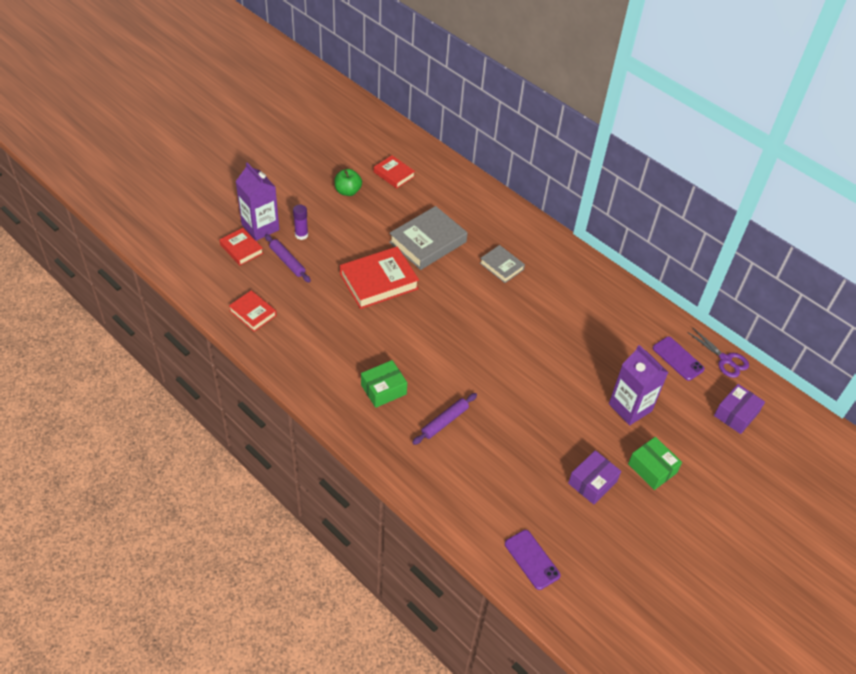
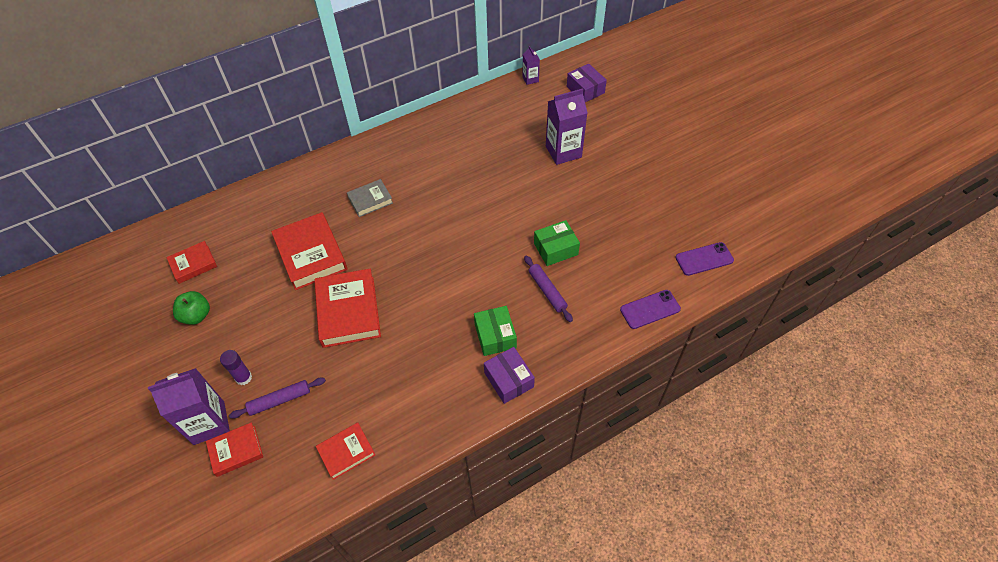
camera: 70 degrees left, 5 degrees up
(428, 242) = (311, 254): grey book -> red book
(592, 482) = (634, 197): purple box -> purple box (509, 380)
(652, 468) = (627, 155): green box -> green box (555, 249)
(678, 358) = (521, 107): purple phone -> purple phone (650, 309)
(725, 360) = (530, 79): purple scissors -> purple carton

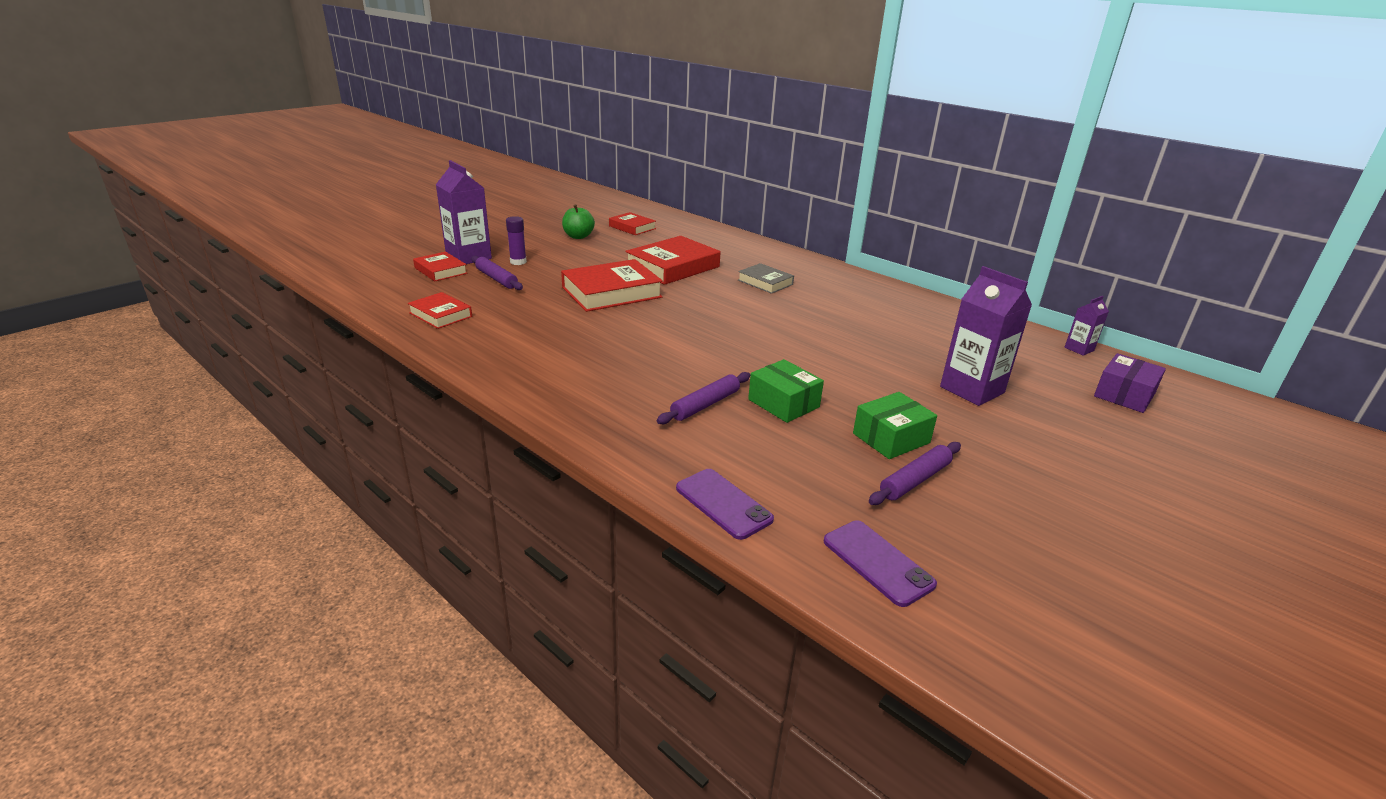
camera: 70 degrees right, 25 degrees down
(495, 336) = (614, 376): green box -> green box (891, 438)
(509, 380) = (550, 393): purple box -> none
(644, 217) = (915, 480): none -> purple rolling pin

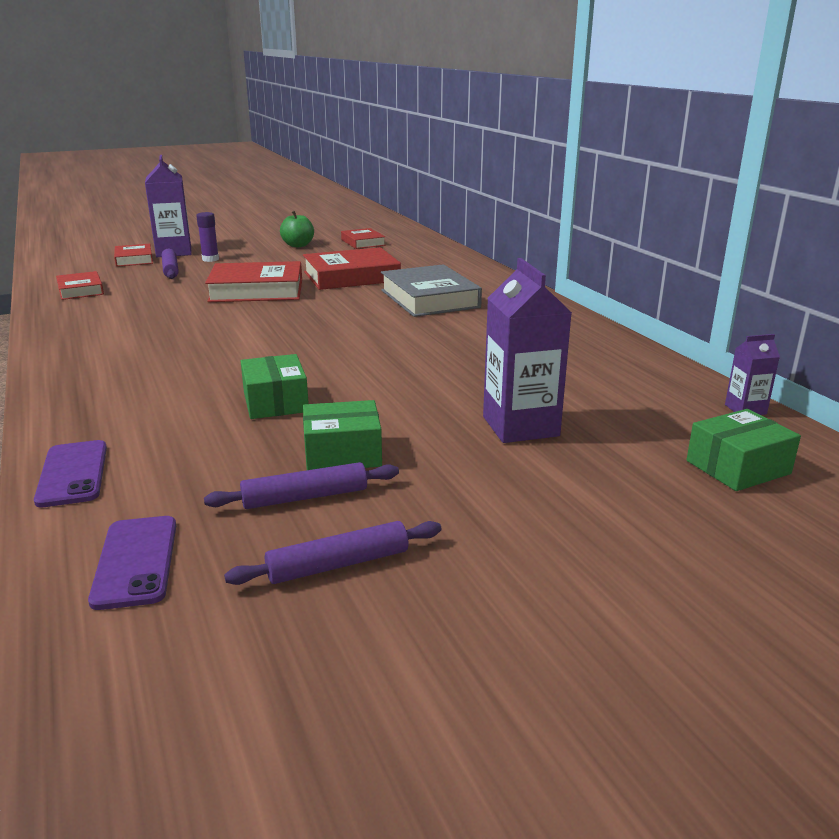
camera: 25 degrees right, 5 degrees down
(705, 405) = (194, 390): purple rolling pin -> purple rolling pin (338, 564)
(765, 282) = (429, 299): grey book -> grey book, size x1.76
(1124, 395) = (738, 467): purple box -> green box

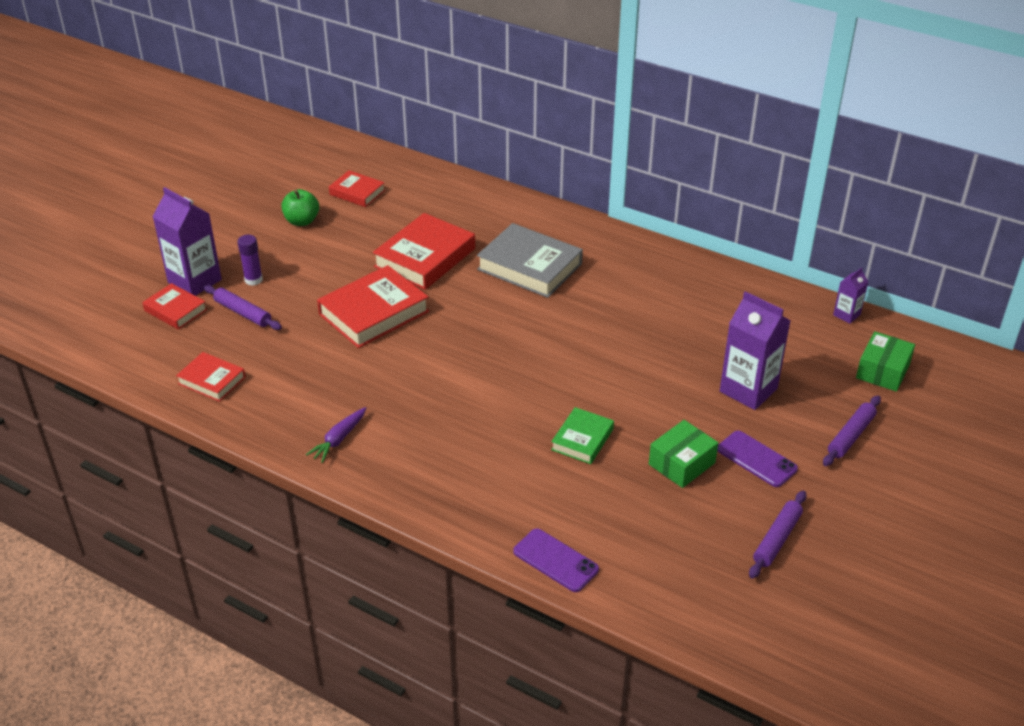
camera: 35 degrees left, 15 degrees up
(87, 339) = (338, 439): none -> purple carrot
(135, 561) = (684, 592): purple phone -> purple phone (756, 459)
(275, 402) = (582, 439): green box -> green book
(305, 497) = (705, 506): purple rolling pin -> purple rolling pin (850, 436)

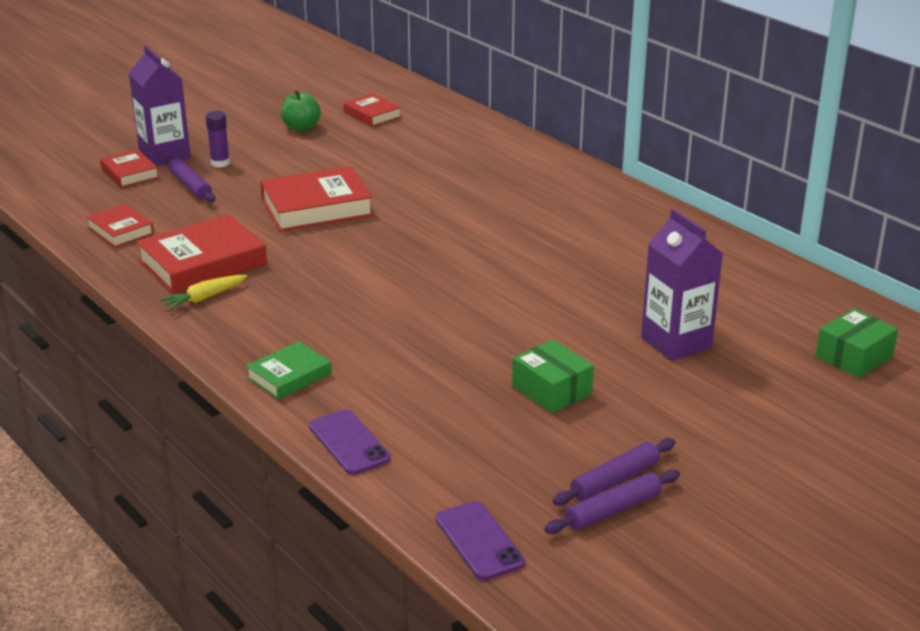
camera: 20 degrees right, 10 degrees down
(338, 439) = (204, 298): purple carrot -> yellow carrot
(425, 258) = (401, 174): red book -> red book (203, 263)
(529, 267) = (505, 198): grey book -> none
(582, 439) = (455, 348): green book -> green book (289, 376)
(682, 463) = (551, 390): green box -> green box turned 75 degrees clockwise
(756, 459) = (642, 404): purple phone -> purple phone (479, 541)
(846, 315) = (843, 299): purple carton -> none
(850, 436) = (772, 406): purple rolling pin -> purple rolling pin (613, 510)

